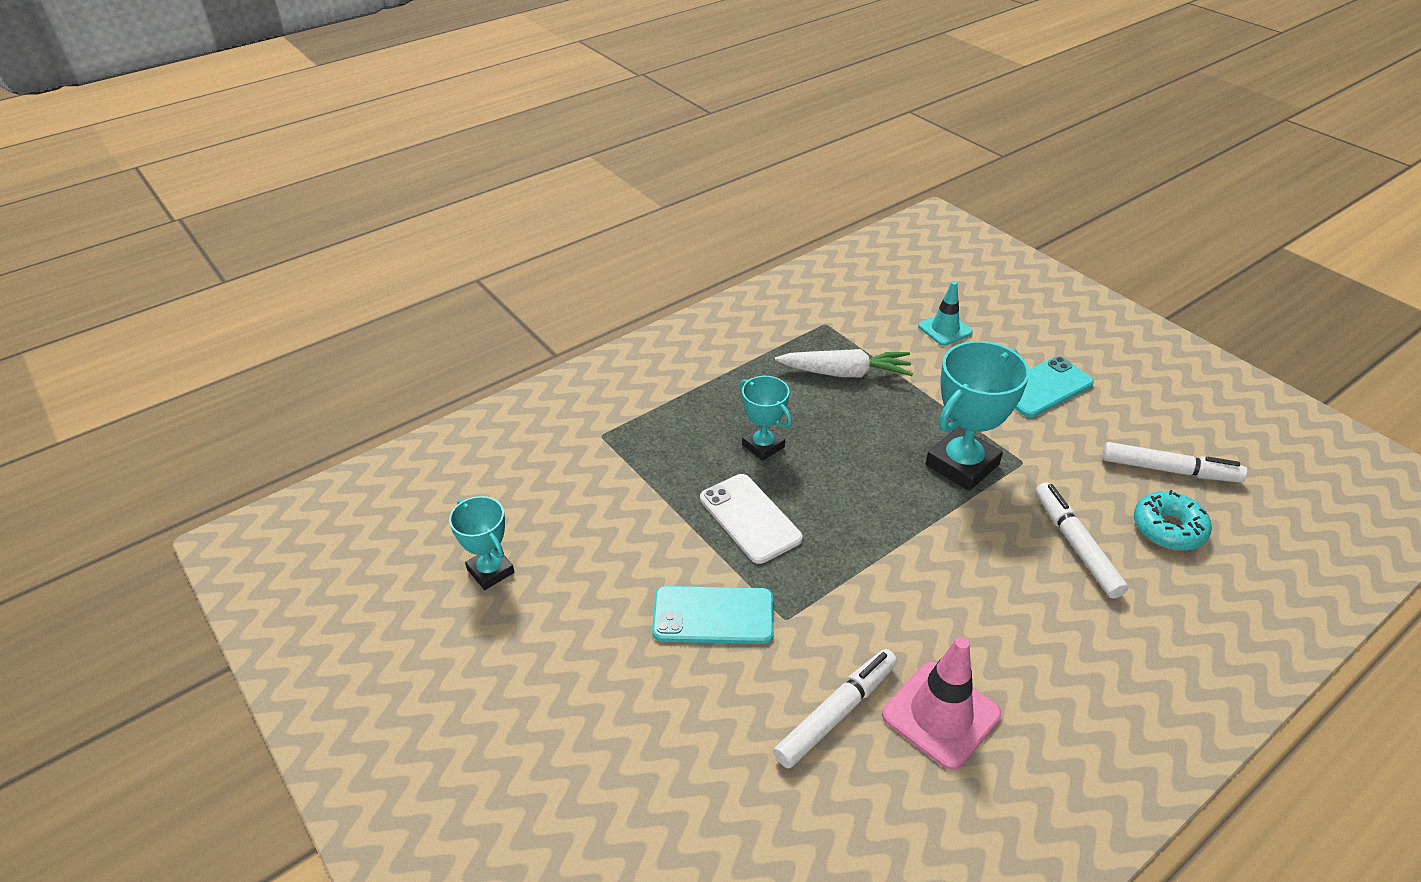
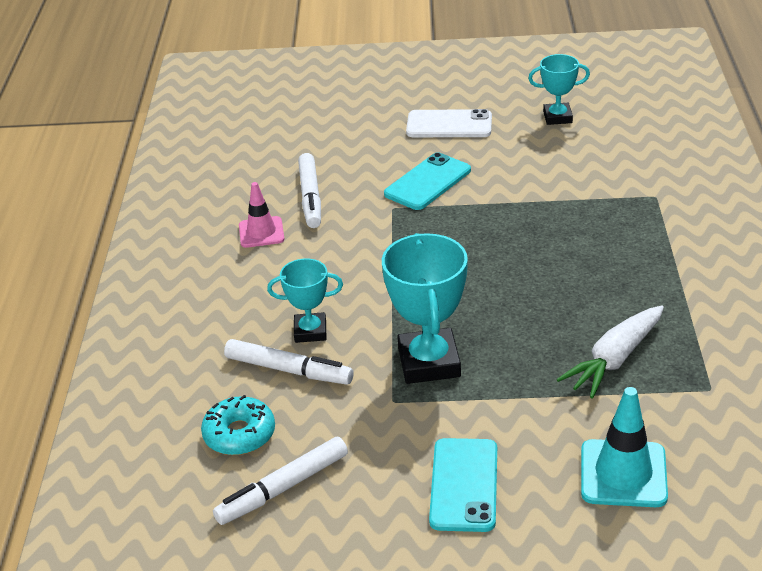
camera: 130 degrees right, 5 degrees down
(750, 518) = (492, 229): white phone -> white phone (449, 125)
(763, 446) = (562, 267): turquoise trophy -> turquoise trophy (310, 331)
(941, 714) = (261, 232): pink traffic cone -> pink traffic cone, size x0.67
(945, 329) = (623, 474): turquoise traffic cone -> turquoise traffic cone, size x1.50

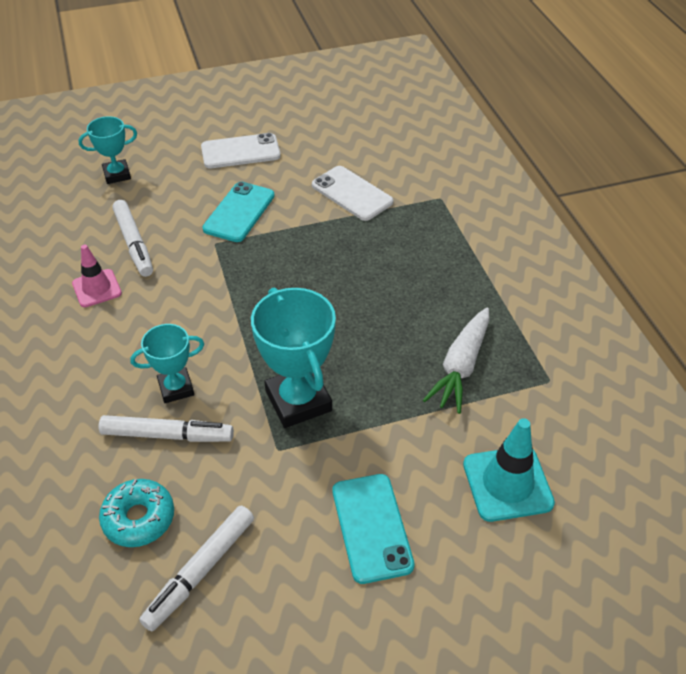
camera: 20 degrees left, 10 degrees up
(556, 180) = (352, 194): none -> white phone
(557, 117) = (333, 132): turquoise trophy -> turquoise trophy (117, 174)

